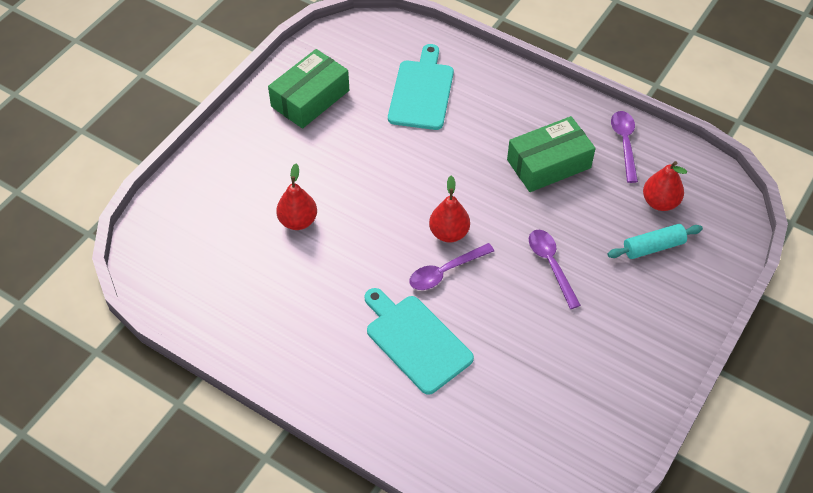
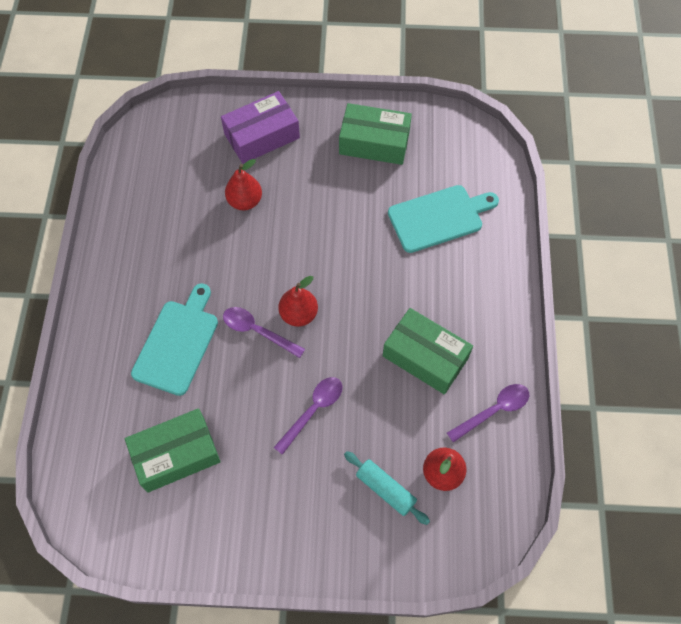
camera: 60 degrees right, 10 degrees up
(234, 176) = (262, 136): none -> purple box
(532, 390) = (176, 455): none -> green box

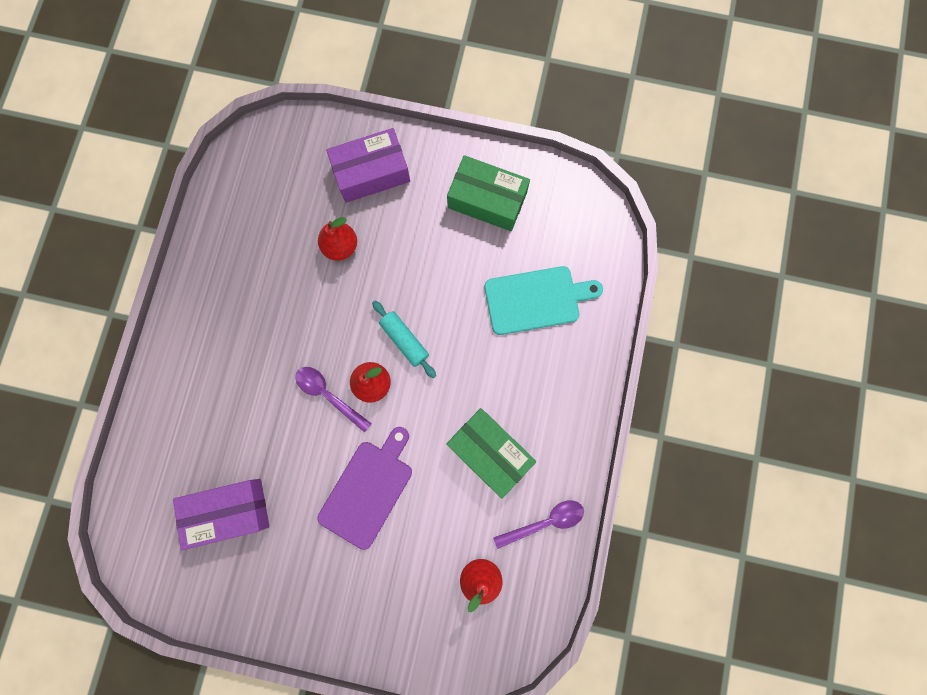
camera: 10 degrees right, 15 degrees up
(176, 455) = (228, 511): green box -> purple box
(177, 343) = (248, 394): turquoise cutting board -> none
(313, 410) = (368, 489): purple spoon -> purple cutting board
(385, 489) = (422, 584): turquoise rolling pin -> turquoise rolling pin (404, 340)

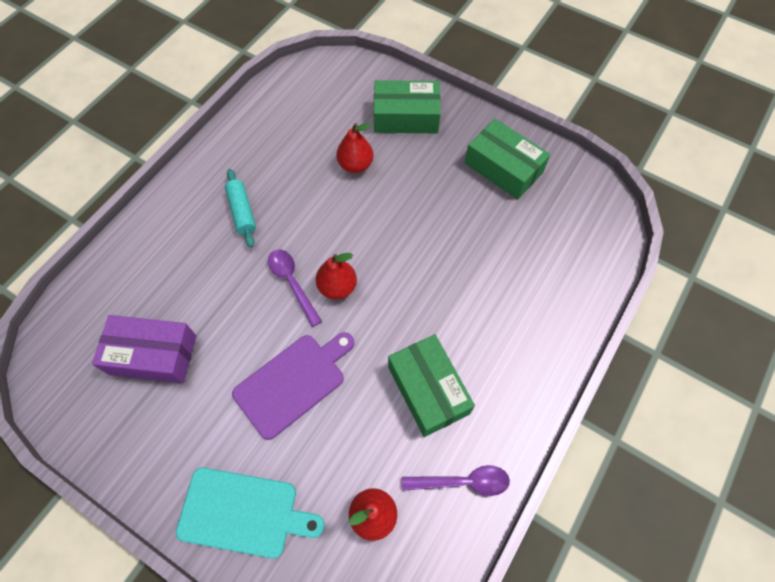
camera: 20 degrees right, 15 degrees down
(371, 172) = (406, 117): purple box -> green box
(404, 340) = (382, 259): turquoise rolling pin -> turquoise rolling pin (242, 212)
(536, 299) = (523, 264): turquoise cutting board -> turquoise cutting board (243, 513)

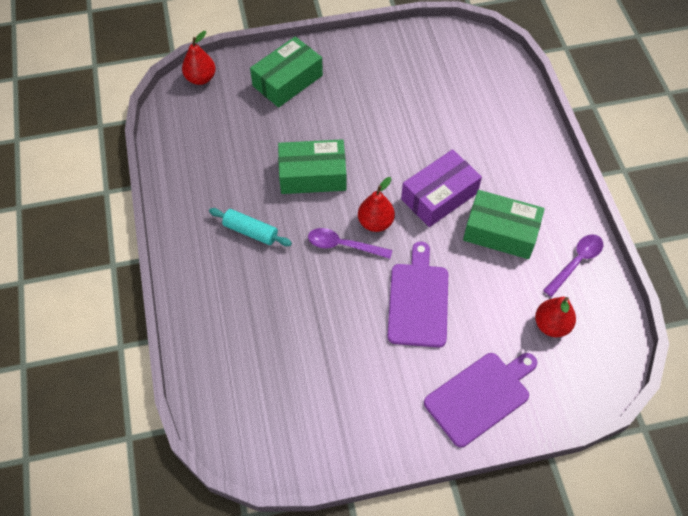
camera: 45 degrees left, 5 degrees down
(152, 354) = (306, 369): purple box -> purple box (439, 196)
(243, 513) = (480, 396): turquoise cutting board -> purple cutting board
(355, 165) = (292, 138): red pear -> red pear (201, 78)
(503, 168) = (390, 65): green box -> green box (312, 175)

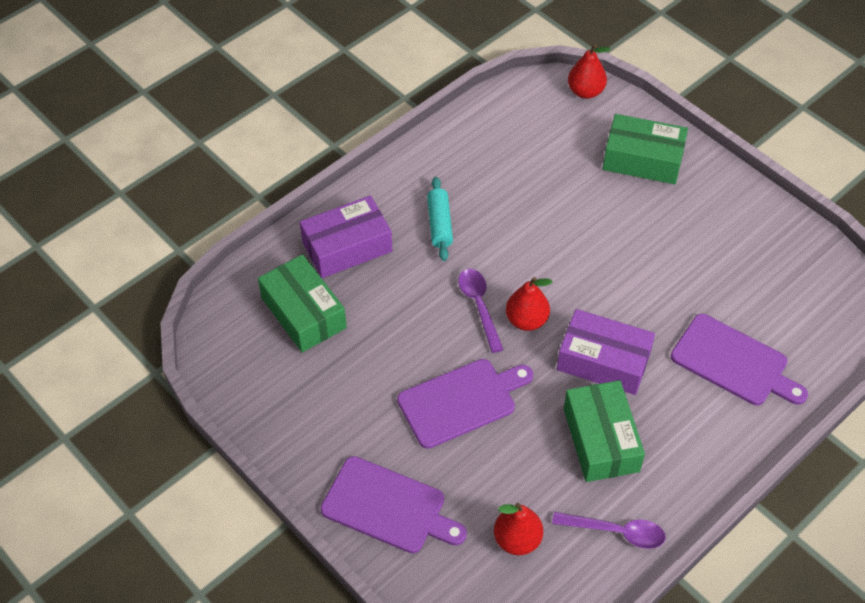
camera: 60 degrees right, 5 degrees down
(225, 305) = (347, 247): none -> purple box
(312, 175) = (543, 239): green box -> green box (304, 313)
(485, 126) = (734, 362): none -> purple cutting board

